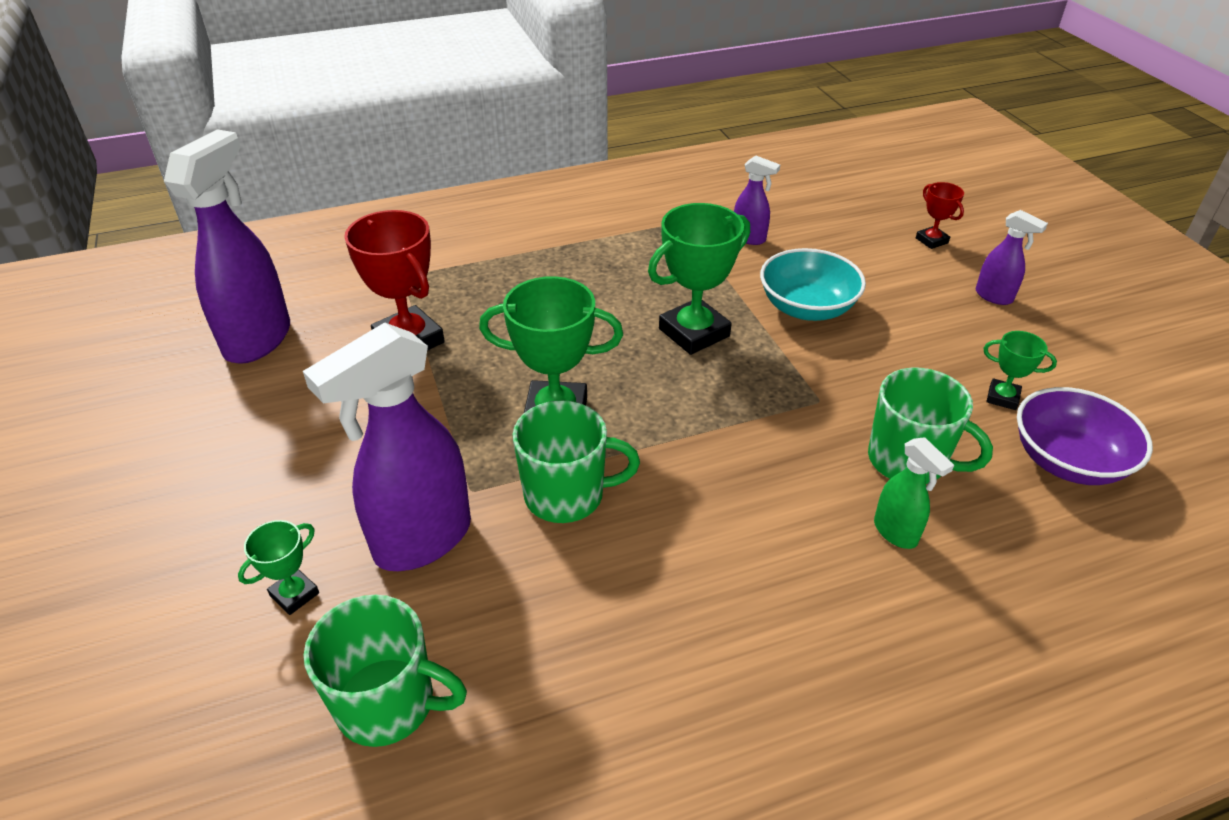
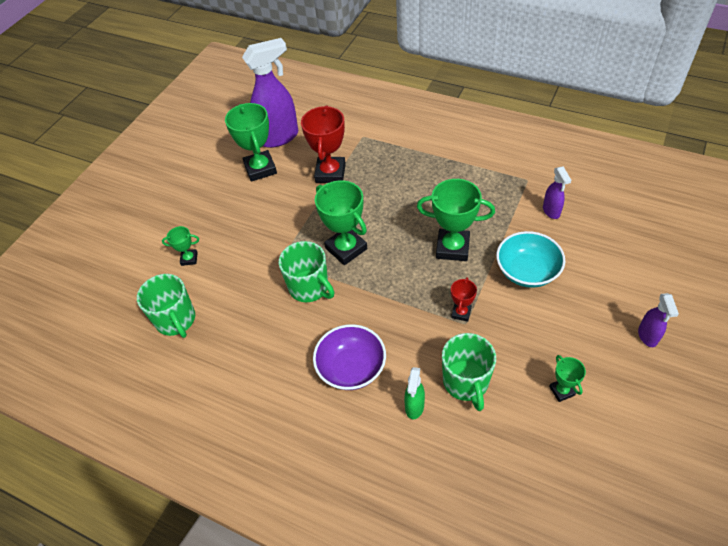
camera: 50 degrees right, 10 degrees up
(276, 394) = (260, 169): none -> green trophy
(422, 540) = (244, 268): purple spray bottle -> none
(931, 240) = (662, 278): red trophy -> red trophy (461, 313)
(1067, 461) = (546, 445): purple bowl -> purple bowl (351, 368)

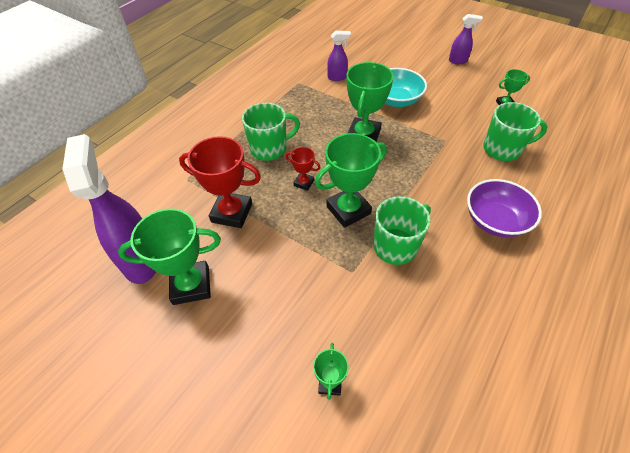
camera: 85 degrees left, 0 degrees up
(176, 320) = (434, 400): green mug -> green mug (269, 149)
(414, 407) = (530, 183): green spray bottle -> none
(461, 313) = (435, 141): red trophy -> red trophy (304, 183)

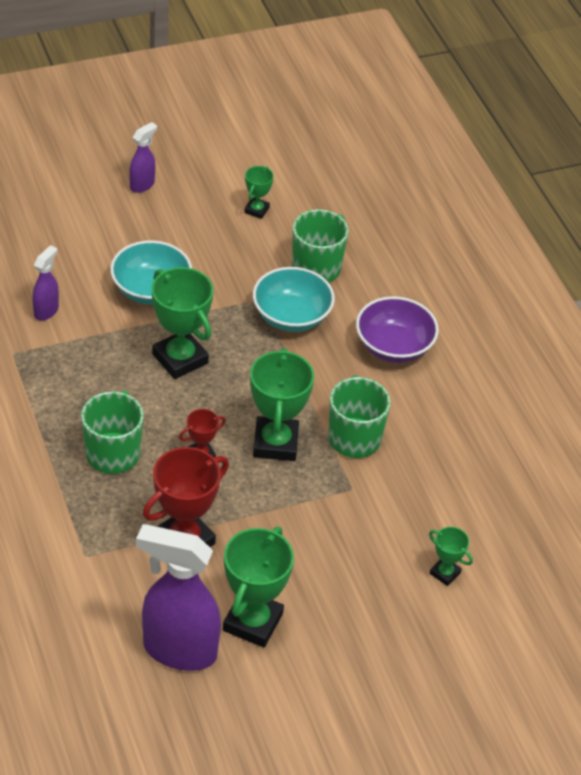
camera: 60 degrees left, 5 degrees down
(452, 160) = (291, 316): none -> turquoise bowl

